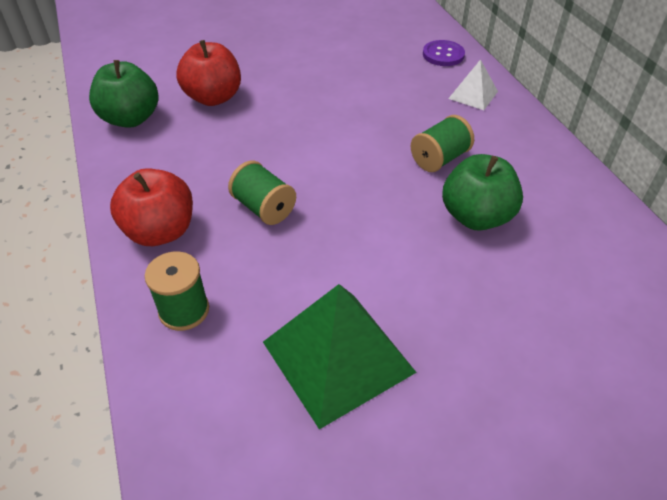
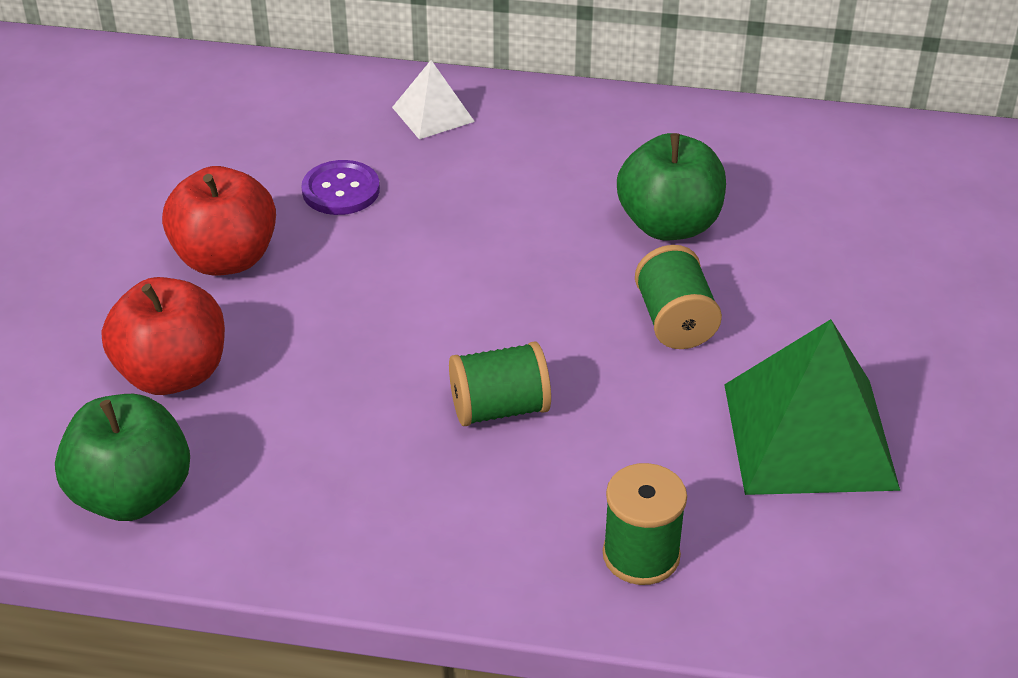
camera: 60 degrees left, 5 degrees down
(160, 231) = (462, 536): red apple -> red apple (225, 259)
(439, 159) = (538, 205): green spool -> green spool (675, 321)
(443, 55) = (312, 95): purple button -> purple button (341, 190)

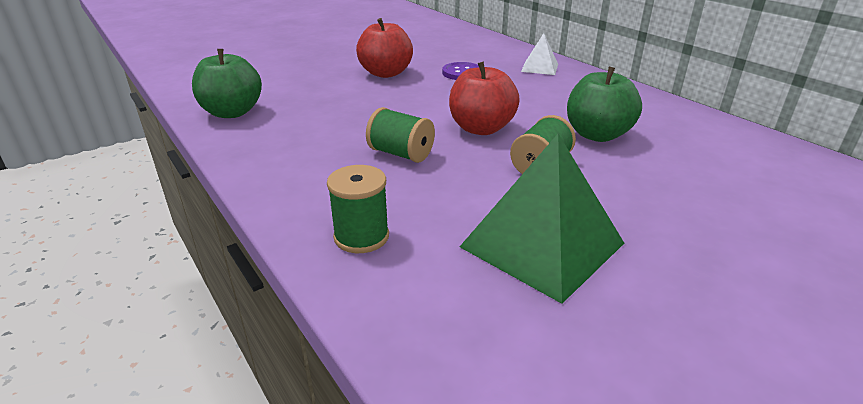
camera: 45 degrees right, 10 degrees down
(173, 374) = (309, 91): red apple -> red apple (481, 128)

